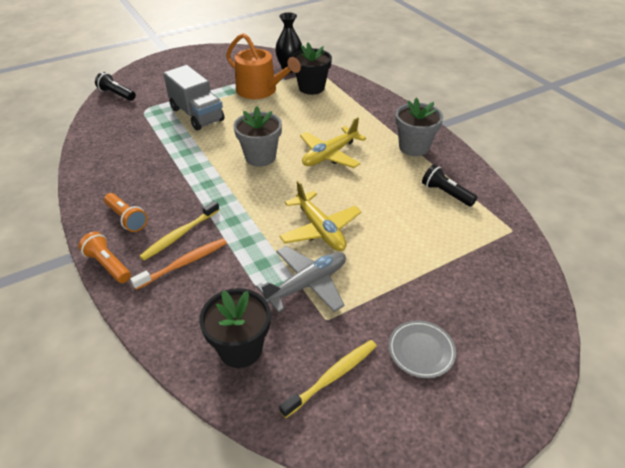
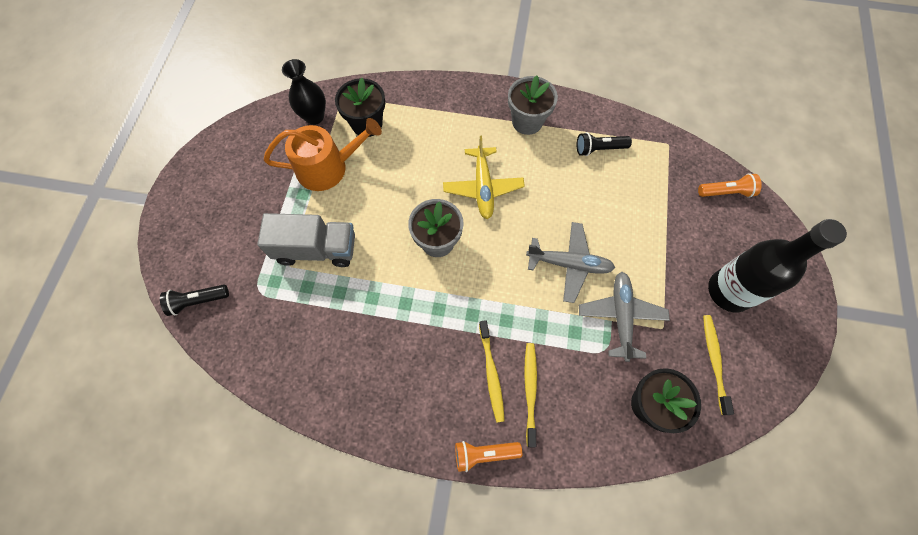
camera: 50 degrees left, 25 degrees up
(127, 218) = (432, 405): orange flashlight -> orange flashlight (726, 192)
(183, 264) = (530, 391): orange toothbrush -> yellow toothbrush
(320, 229) = (569, 264): yellow plane -> grey plane
(421, 351) = (729, 291): grey plate -> black bottle

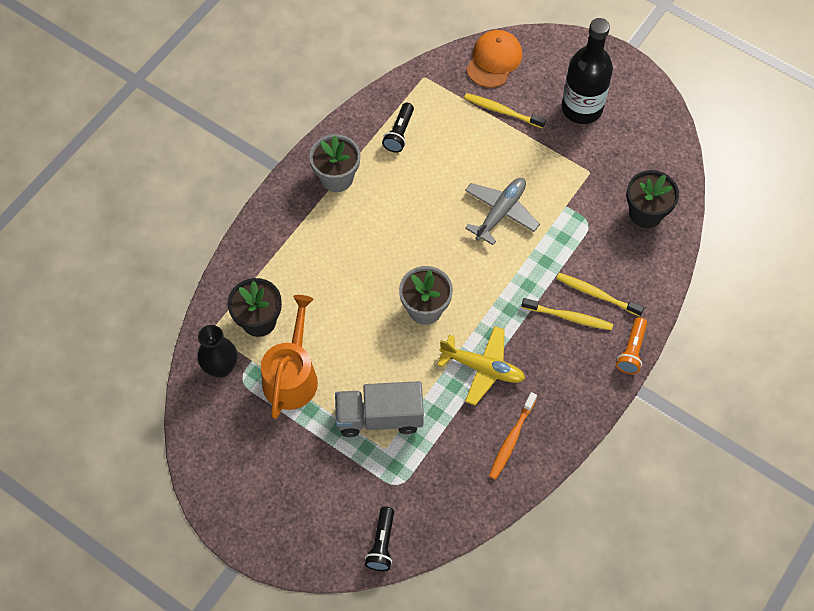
camera: 65 degrees left, 5 degrees down
(316, 249) = (379, 417): grey truck -> grey truck turned 120 degrees counterclockwise
(339, 372) = (512, 439): none -> orange toothbrush
(483, 187) = (389, 247): yellow plane -> yellow plane (483, 368)
(621, 316) = (565, 197): grey plane -> none
(714, 361) = (633, 151): yellow toothbrush -> yellow toothbrush (502, 111)
(726, 192) = (494, 60): orange flashlight -> orange cap

